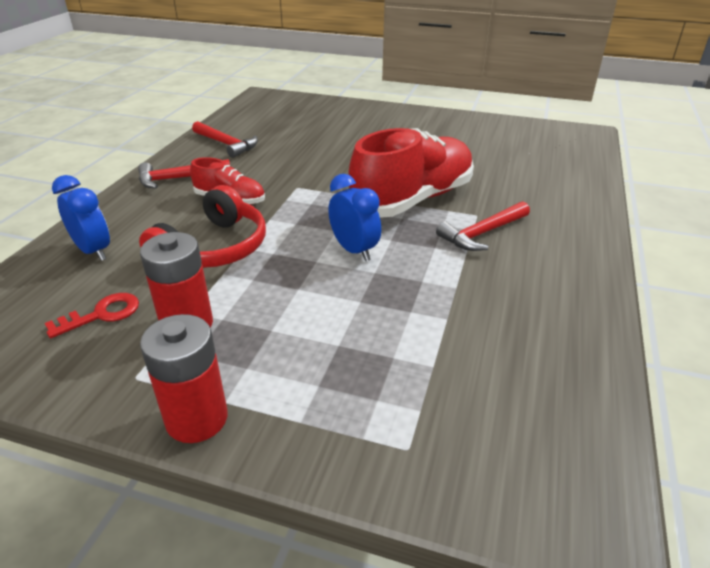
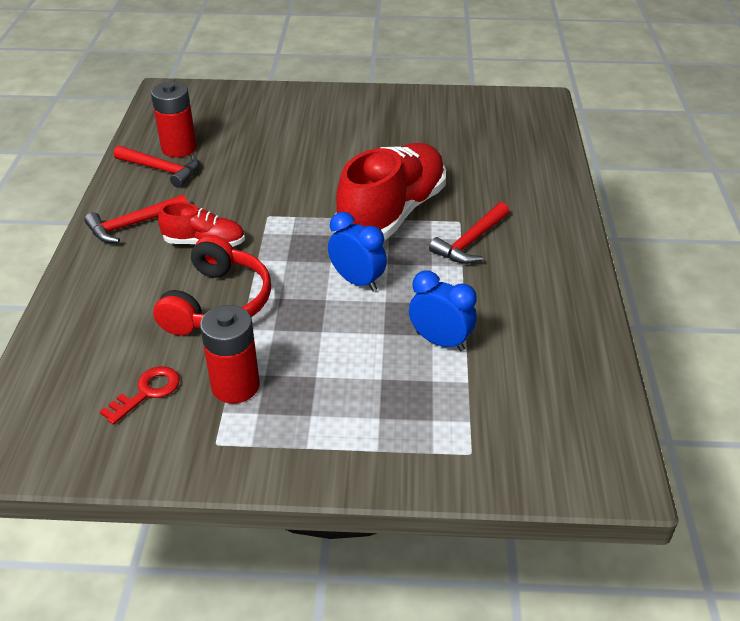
camera: 15 degrees left, 5 degrees up
(93, 251) = (94, 327): blue clock -> blue clock (440, 341)
(197, 419) = (290, 466): red battery -> red battery (179, 148)

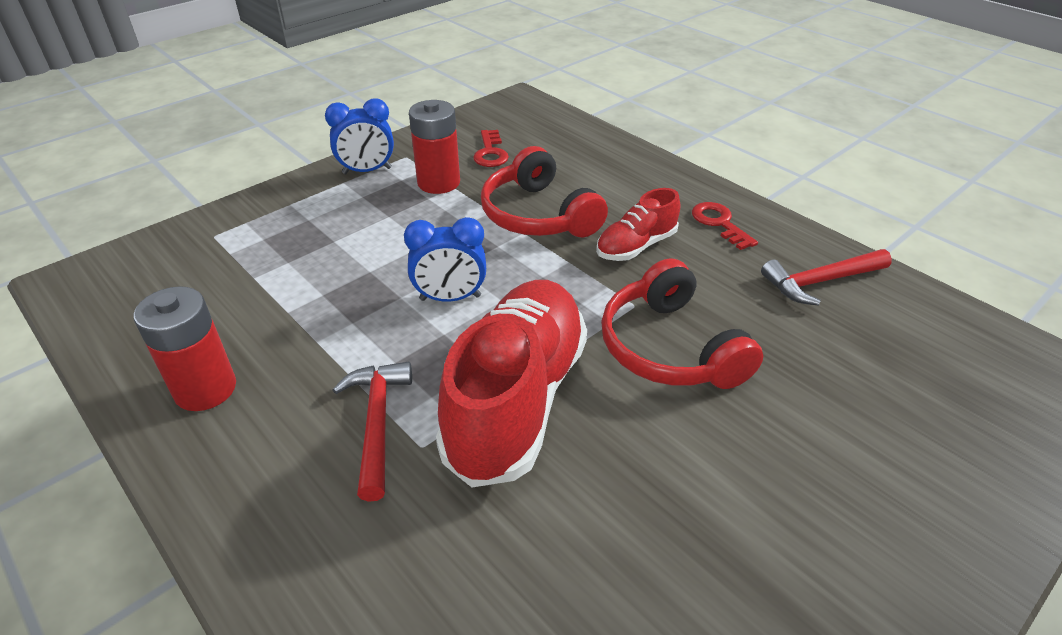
camera: 135 degrees right, 0 degrees up
(133, 225) = (719, 223): red hammer -> red key
(179, 148) = (868, 316): red battery -> red battery (205, 389)
(288, 190) = (670, 347): none -> red headphones
(392, 213) = (517, 399): red shoe -> red shoe turned 150 degrees counterclockwise
(440, 341) = (309, 293): blue clock -> blue clock (367, 171)

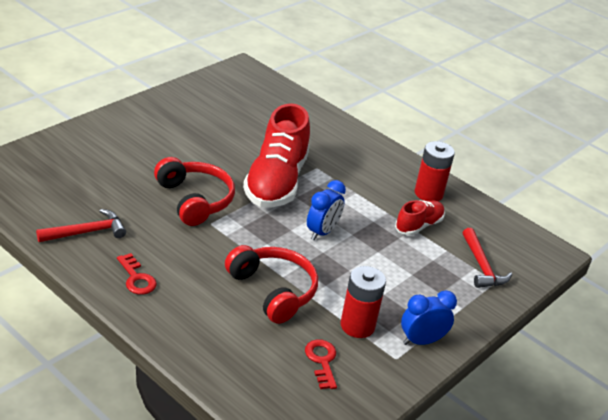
camera: 170 degrees right, 5 degrees down
(377, 423) = (340, 176): red hammer -> red hammer (481, 266)
(450, 298) = (322, 232): blue clock -> blue clock turned 135 degrees clockwise
(636, 246) = (203, 262): red shoe -> red shoe (418, 225)

